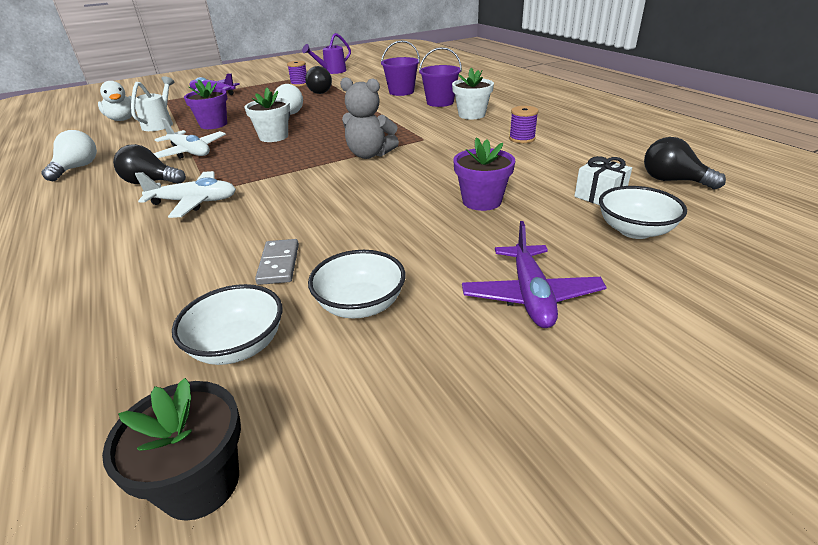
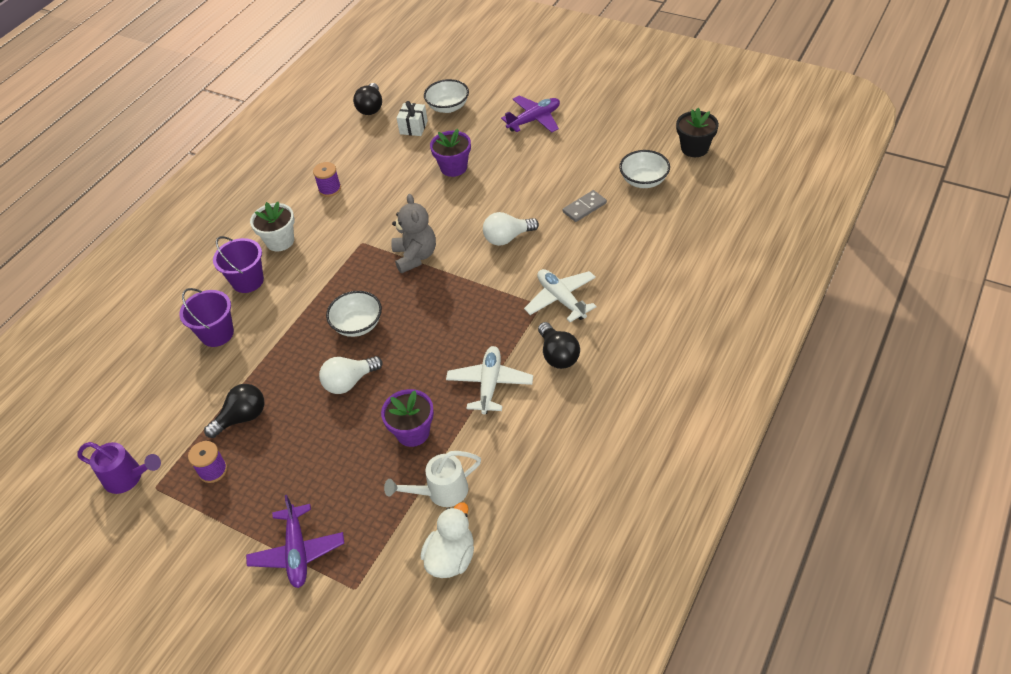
camera: 120 degrees left, 15 degrees up
(77, 168) = (580, 442): white light bulb -> white light bulb (507, 238)
(273, 137) = (415, 349): white flower pot -> none
(360, 305) = (586, 162): white bowl -> white bowl (358, 325)

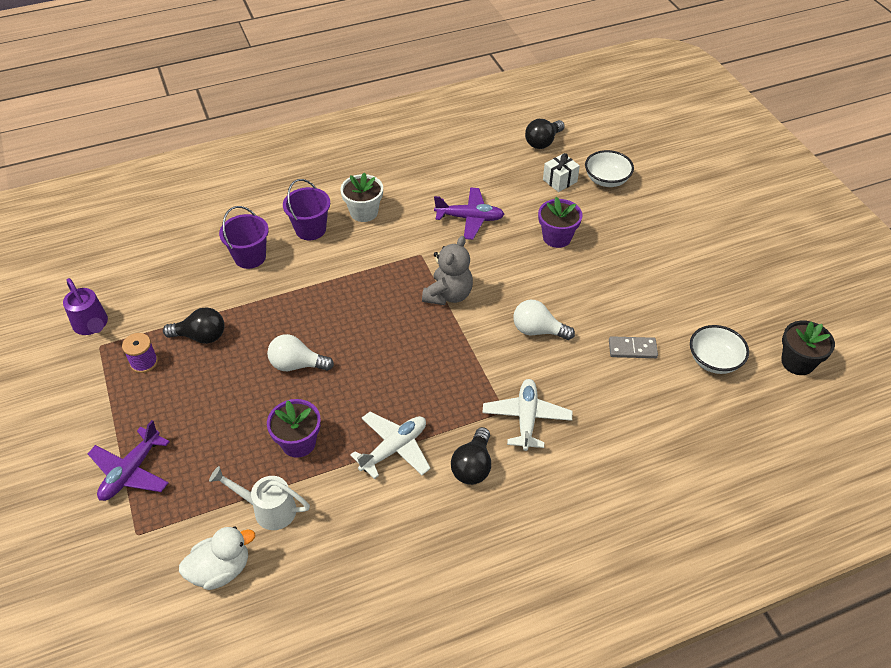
camera: 35 degrees right, 0 degrees up
(330, 189) = (442, 193): purple spool -> none
(358, 325) = (349, 322): white bowl -> none
(534, 120) = (670, 238): purple plane -> purple plane (470, 218)

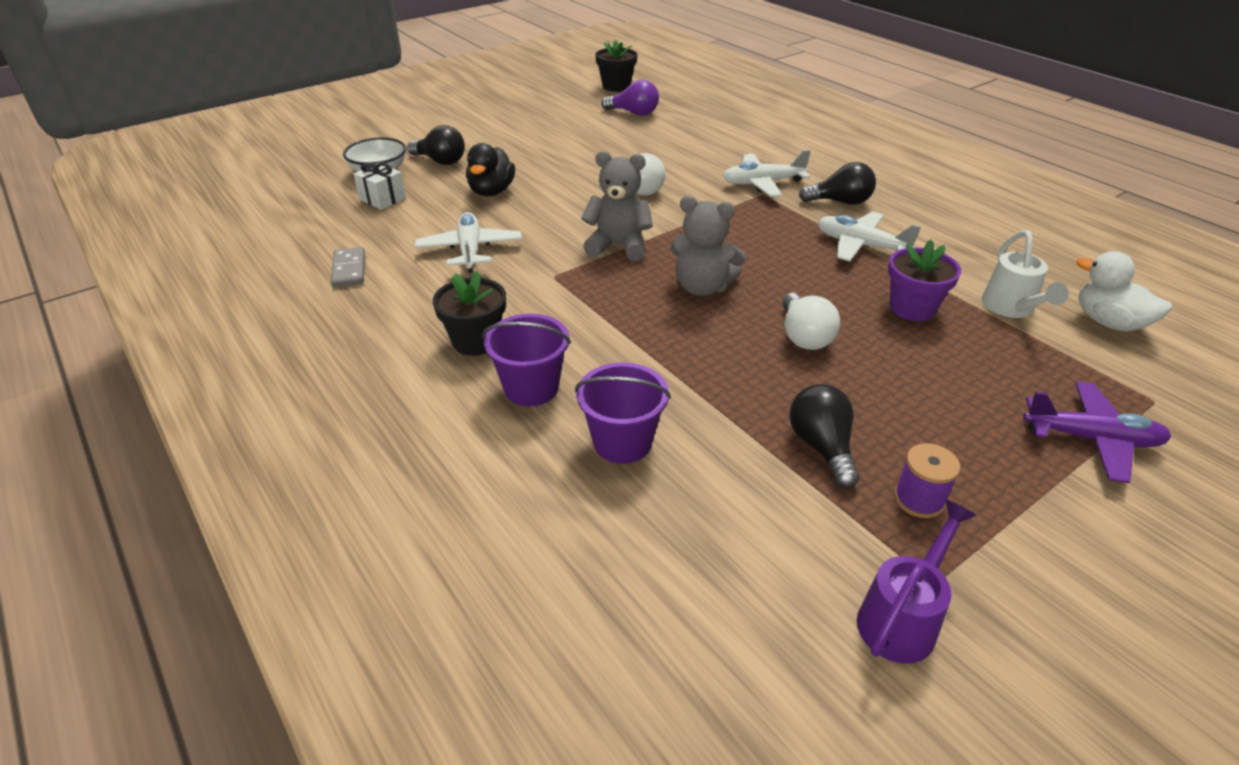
camera: 105 degrees left, 10 degrees down
(364, 212) = (476, 341): white flower pot -> black flower pot
(376, 328) = (702, 287): none -> grey teddy bear
(470, 218) = (470, 250): purple plane -> white plane
(543, 142) = (297, 217): black light bulb -> black light bulb (440, 161)
(557, 237) = (491, 191): purple flower pot -> black duck
(632, 349) = (641, 144): grey domino -> grey domino (349, 270)
(714, 361) = (634, 113): white bowl -> purple light bulb

